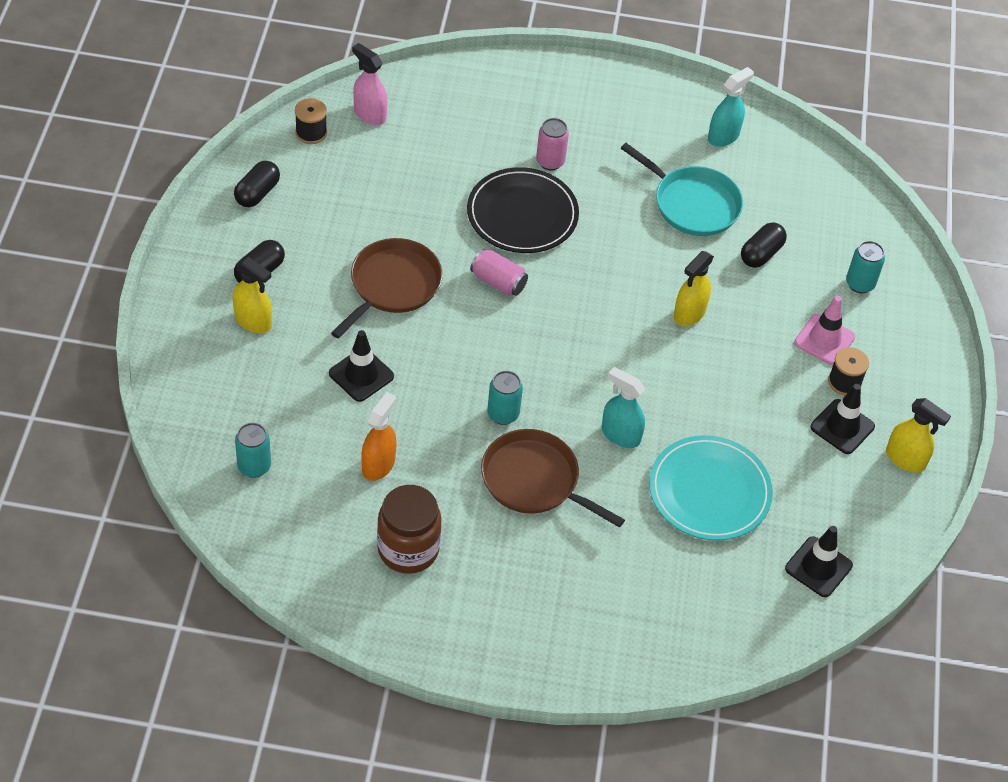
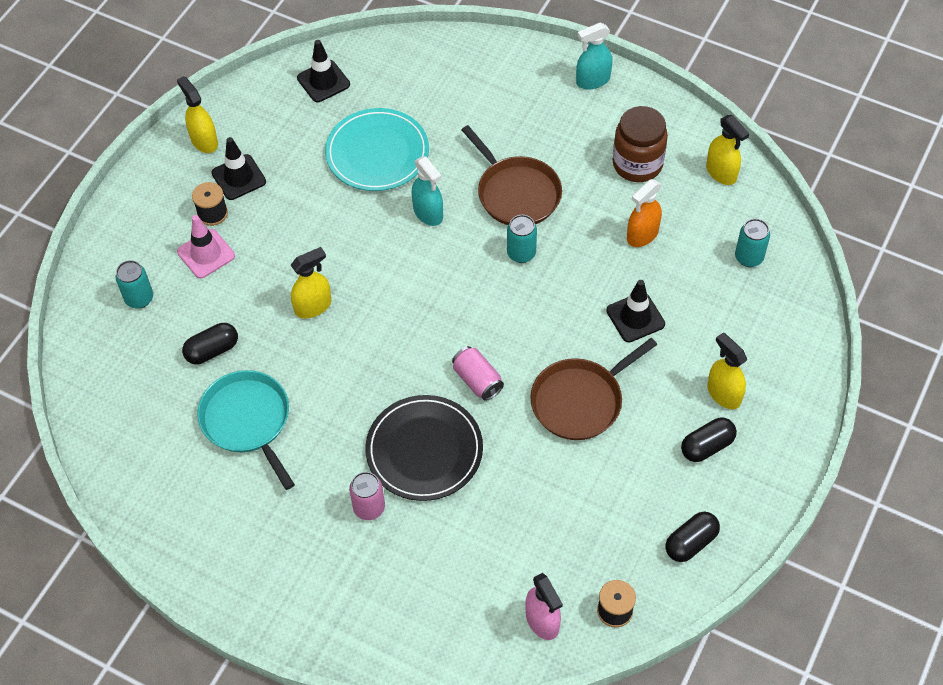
camera: 155 degrees left, 5 degrees up
(306, 562) = (721, 173): none -> yellow spray bottle
(723, 136) = (171, 495): turquoise spray bottle -> turquoise spray bottle (592, 80)

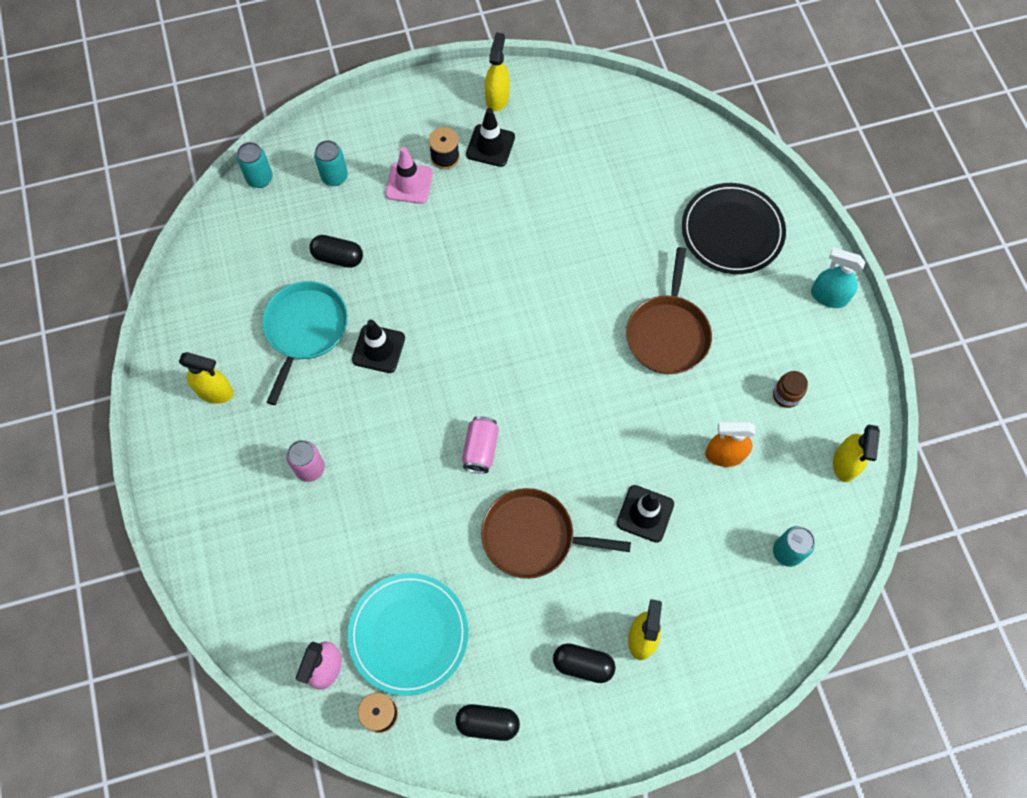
camera: 45 degrees right, 10 degrees up
(313, 306) = (434, 287): yellow spray bottle -> yellow spray bottle (215, 392)
(323, 81) = (626, 123): black traffic cone -> black traffic cone (378, 349)
(377, 153) = (603, 212): turquoise plate -> turquoise plate (408, 634)
(424, 450) = (389, 464): black plate -> black plate (732, 231)
(428, 213) = (587, 291): turquoise spray bottle -> none
(521, 253) = (618, 384): turquoise can -> turquoise can (260, 178)
(637, 164) = (786, 395): brown jar -> brown jar, size x0.53

